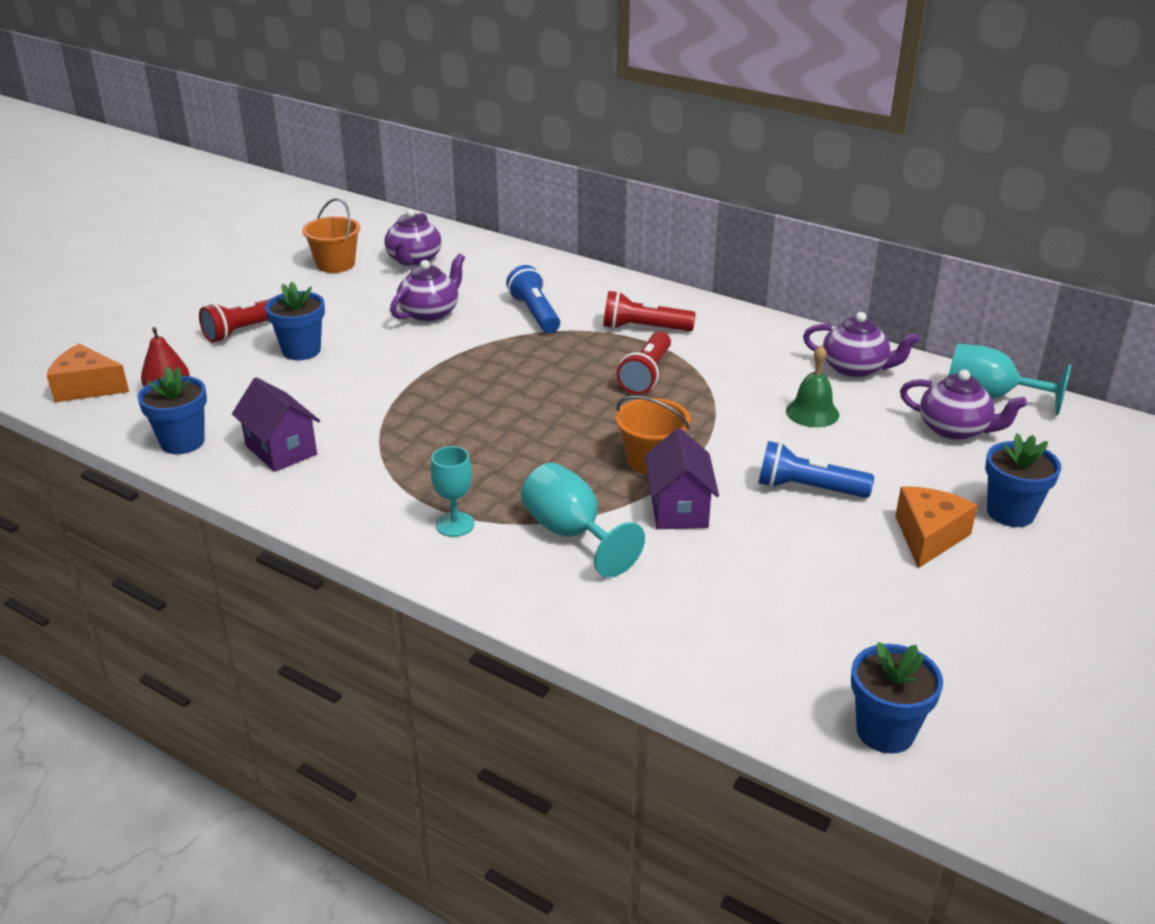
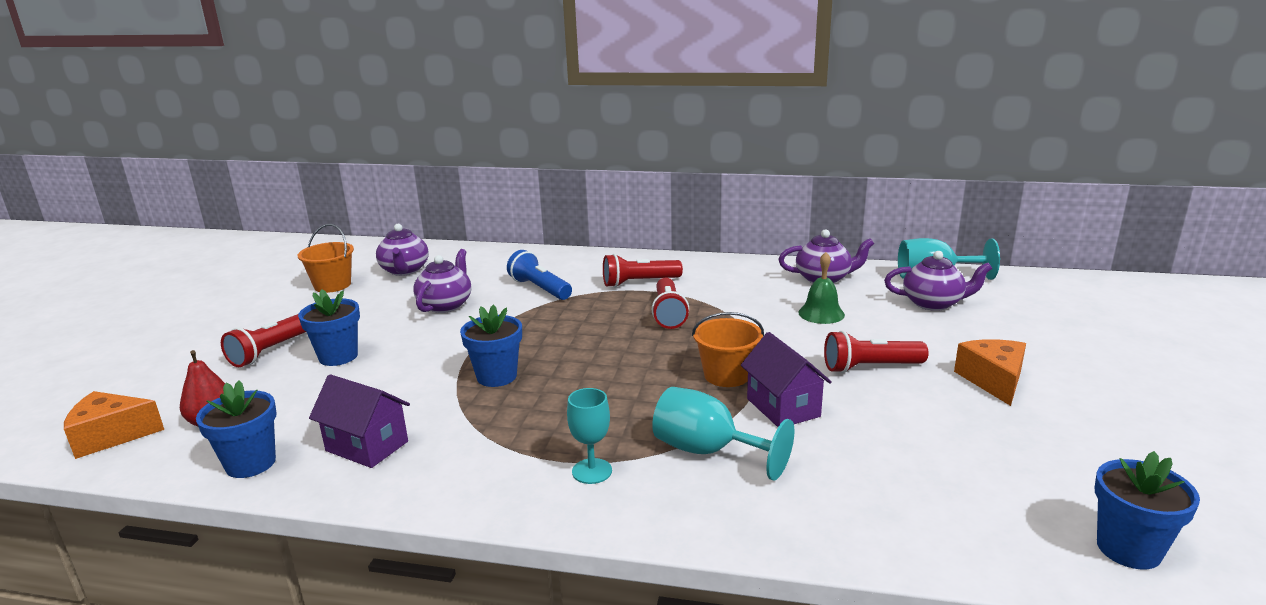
camera: 20 degrees left, 10 degrees down
(807, 489) = (870, 367): blue flashlight -> red flashlight
(1010, 513) = (1030, 349): blue flower pot -> blue flower pot (497, 376)

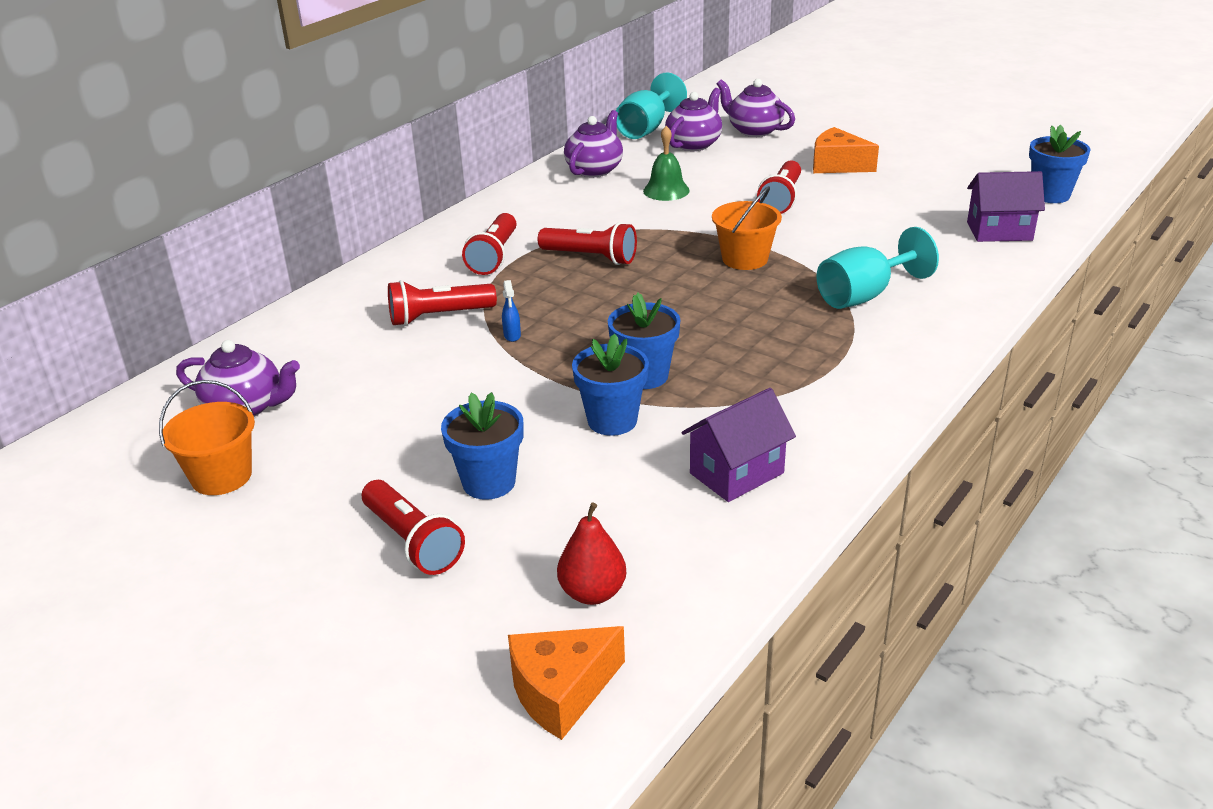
camera: 65 degrees left, 10 degrees up
(111, 436) = (561, 691): orange cheese -> orange cheese turned 45 degrees clockwise
(250, 463) = (721, 558): blue flower pot -> blue flower pot (612, 421)
(446, 305) = (413, 387): purple teapot -> purple teapot (754, 130)
(528, 317) = (512, 336): none -> blue spray bottle
(539, 289) = (438, 317): blue flashlight -> red flashlight
(592, 471) = (862, 353): turquoise goblet -> none
(783, 407) = (818, 249): purple house -> purple house (999, 231)

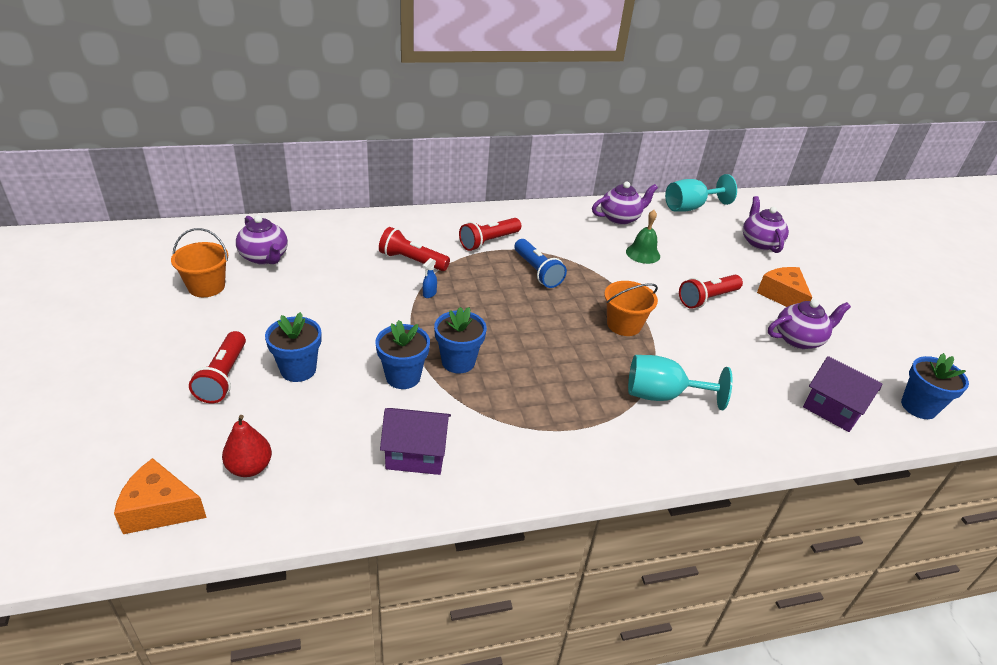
camera: 35 degrees right, 5 degrees up
(591, 257) = (537, 271): red flashlight -> blue flashlight
(694, 144) = (706, 232): purple teapot -> purple teapot (799, 339)

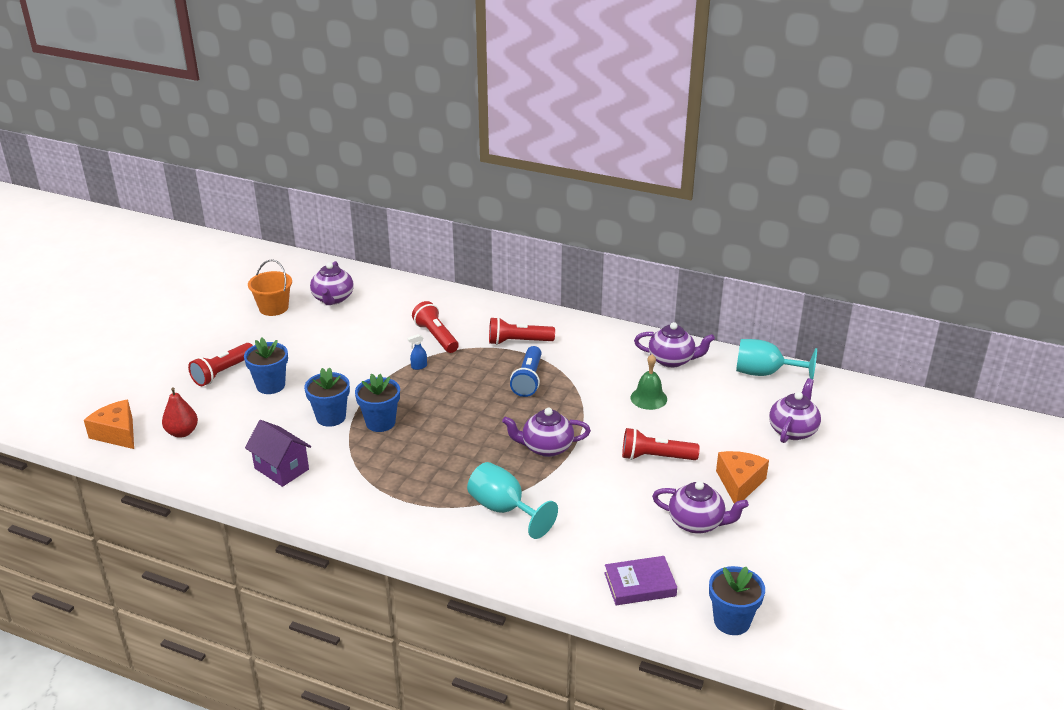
camera: 40 degrees right, 5 degrees down
(624, 325) = (546, 447): orange bucket -> purple teapot
(832, 410) = (640, 584): purple house -> purple book

